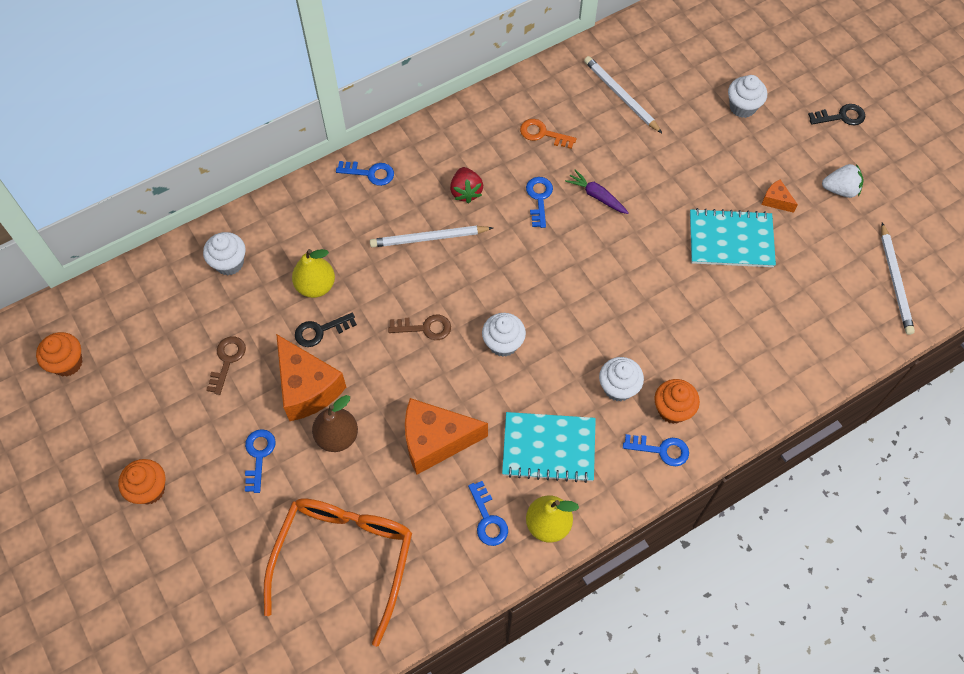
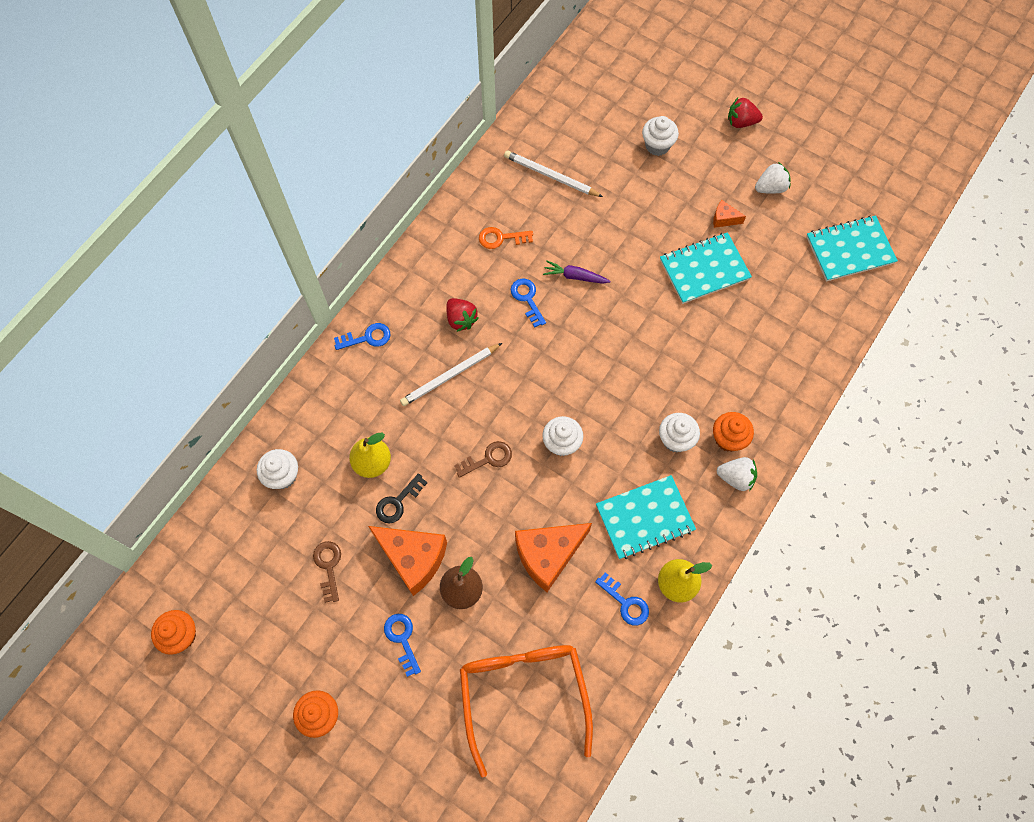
camera: 25 degrees left, 5 degrees up
(661, 450) = (736, 477): blue key -> white strawberry
(841, 116) = (741, 122): black key -> red strawberry
(895, 281) = (850, 250): white pencil -> turquoise notebook

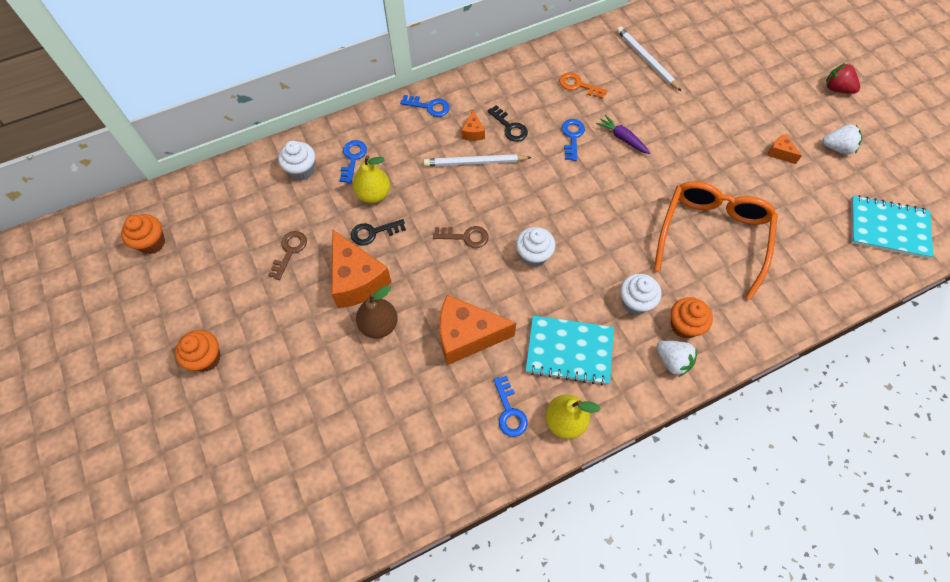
camera: 30 degrees right, 5 degrees down
(402, 639) = (307, 336): blue key -> blue key (353, 158)
(428, 344) = (473, 132): none -> orange cheese
(461, 319) = (509, 127): red strawberry -> black key
(523, 694) = (374, 437): orange glasses -> orange glasses (712, 236)
(657, 145) = (751, 75): white cupcake -> none
(704, 269) = (739, 183): turquoise notebook -> none

